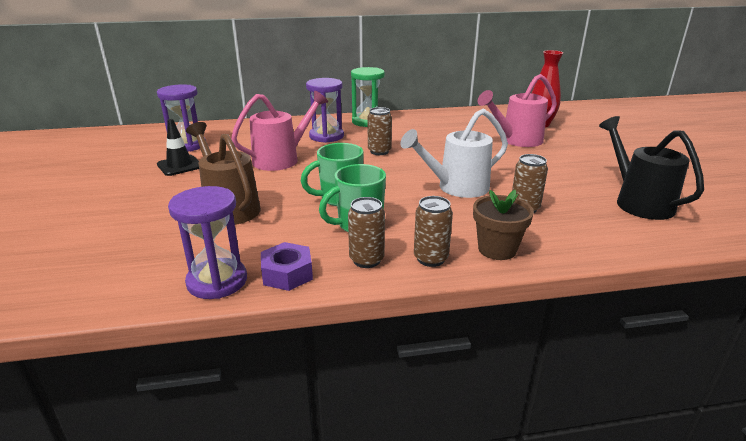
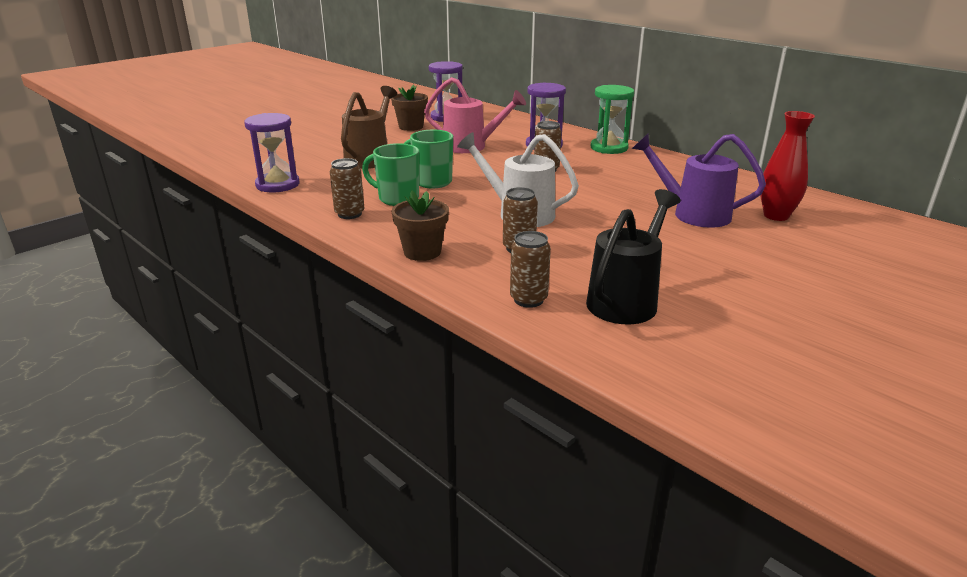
camera: 55 degrees right, 0 degrees up
(179, 165) = (411, 127): black traffic cone -> brown flower pot
(287, 274) = (305, 198): purple nut -> none
(430, 258) = (377, 233): brown can -> brown can (528, 299)
(516, 140) = (692, 214): pink watering can -> purple watering can

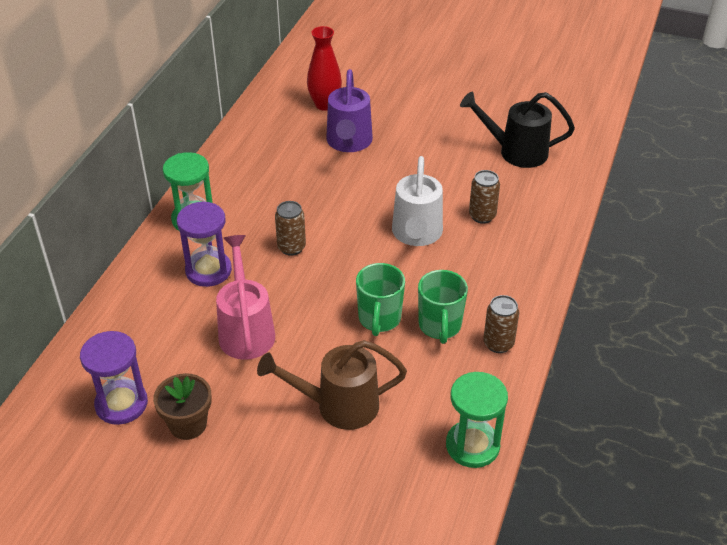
camera: 115 degrees left, 15 degrees up
(277, 185) = (472, 446): purple hourglass -> green hourglass
(422, 252) = (530, 265): brown flower pot -> none
(528, 299) = (551, 191): brown can -> none

